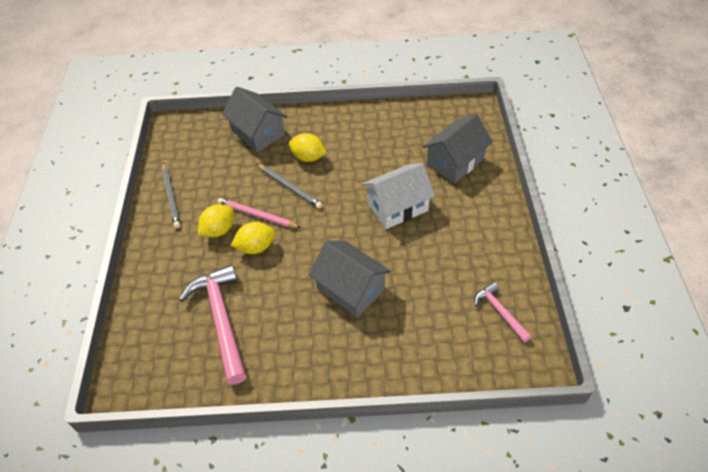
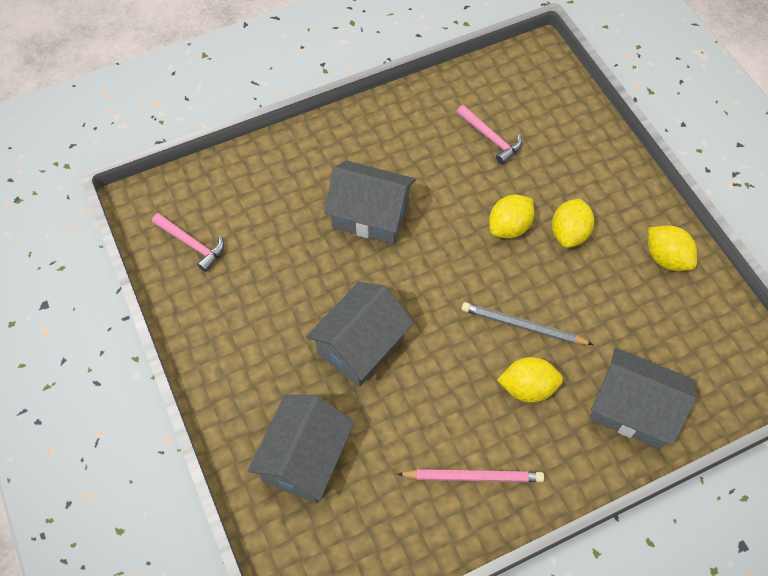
camera: 155 degrees right, 10 degrees up
(171, 196) = (666, 258): grey pencil -> yellow lemon
(221, 320) = (490, 138): pink hammer -> pink hammer, size x0.54
(257, 215) = (536, 269): pink pencil -> pink pencil (473, 476)
(397, 207) = (360, 345): white house -> grey house

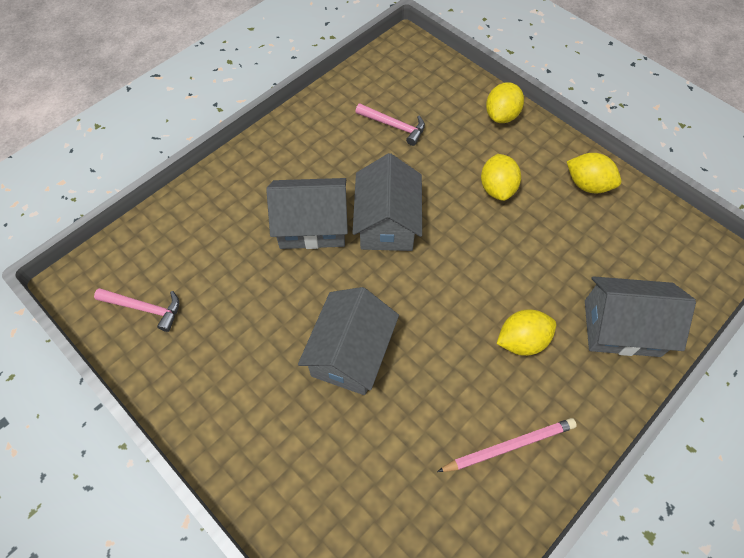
camera: 20 degrees left, 0 degrees up
(304, 458) = (338, 489): grey house -> grey house (387, 223)
(509, 227) = (443, 199): yellow lemon -> yellow lemon (501, 115)
(523, 326) = (493, 285): grey pencil -> none

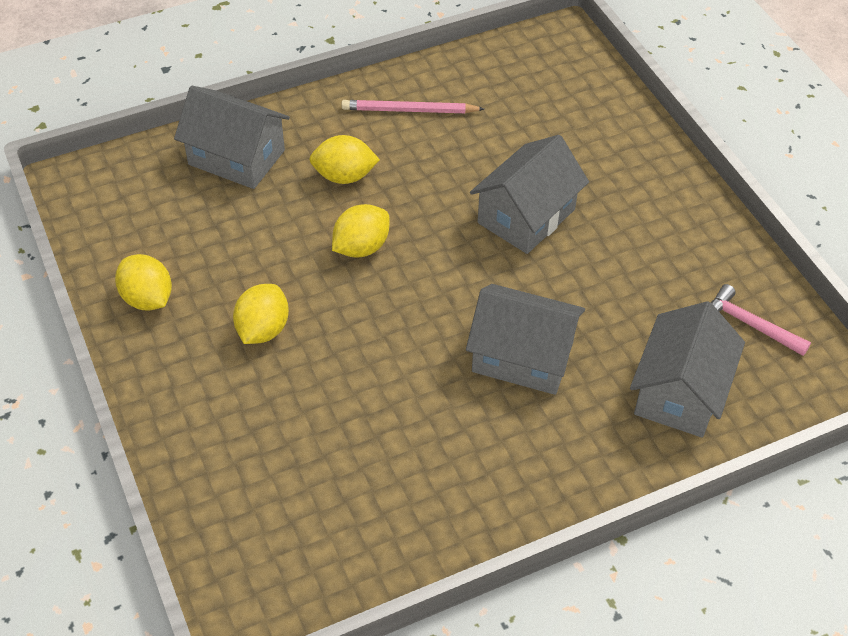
camera: 160 degrees left, 10 degrees down
(387, 223) = (426, 331): grey house -> grey house (680, 392)
(394, 126) = (348, 464): pink hammer -> none
(501, 115) = (183, 429): yellow lemon -> yellow lemon (361, 247)

